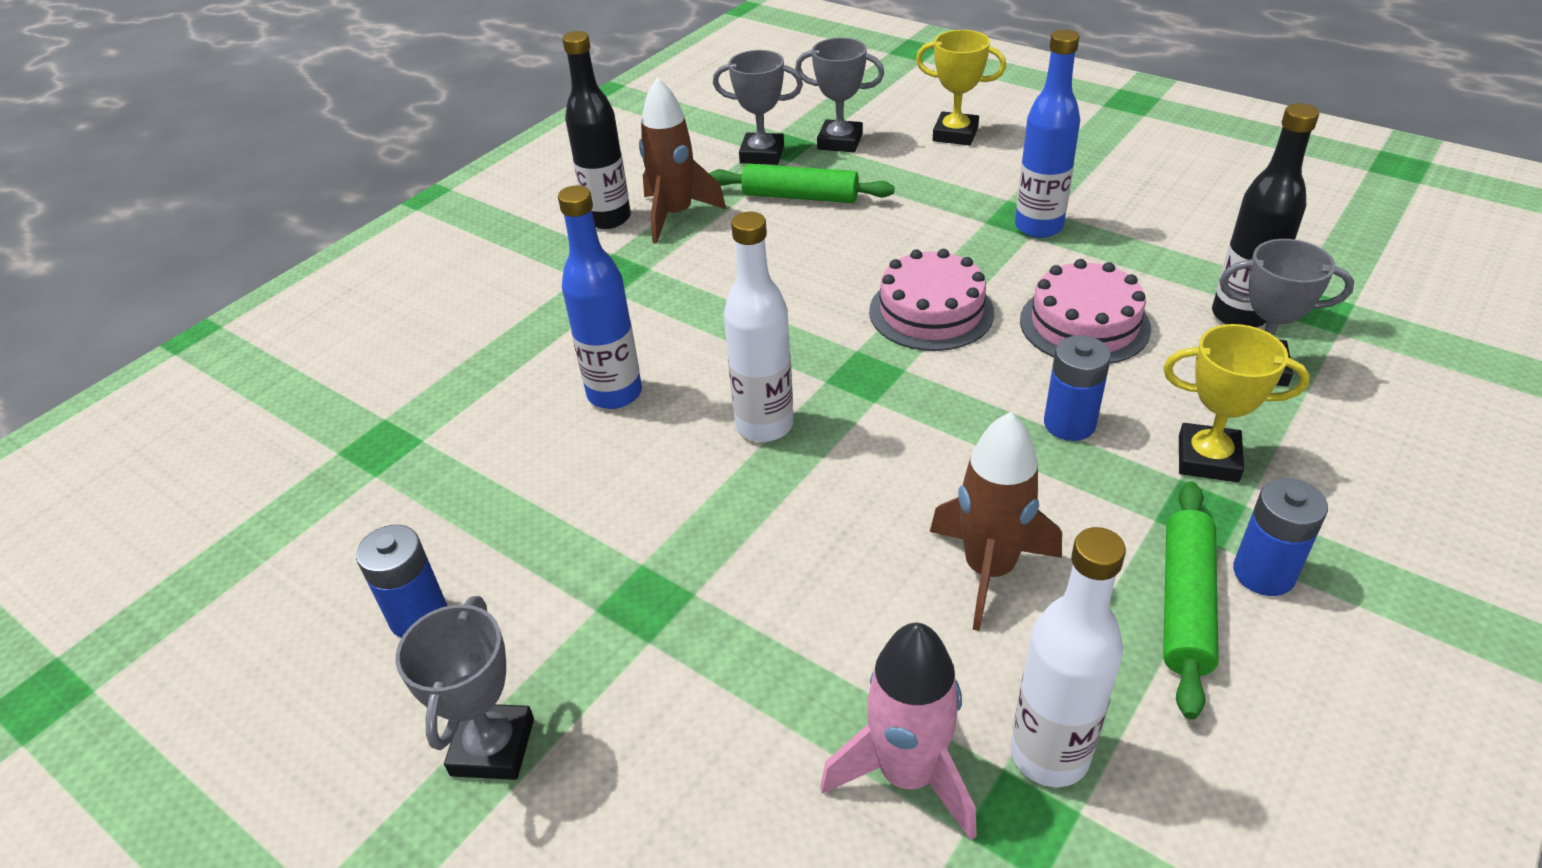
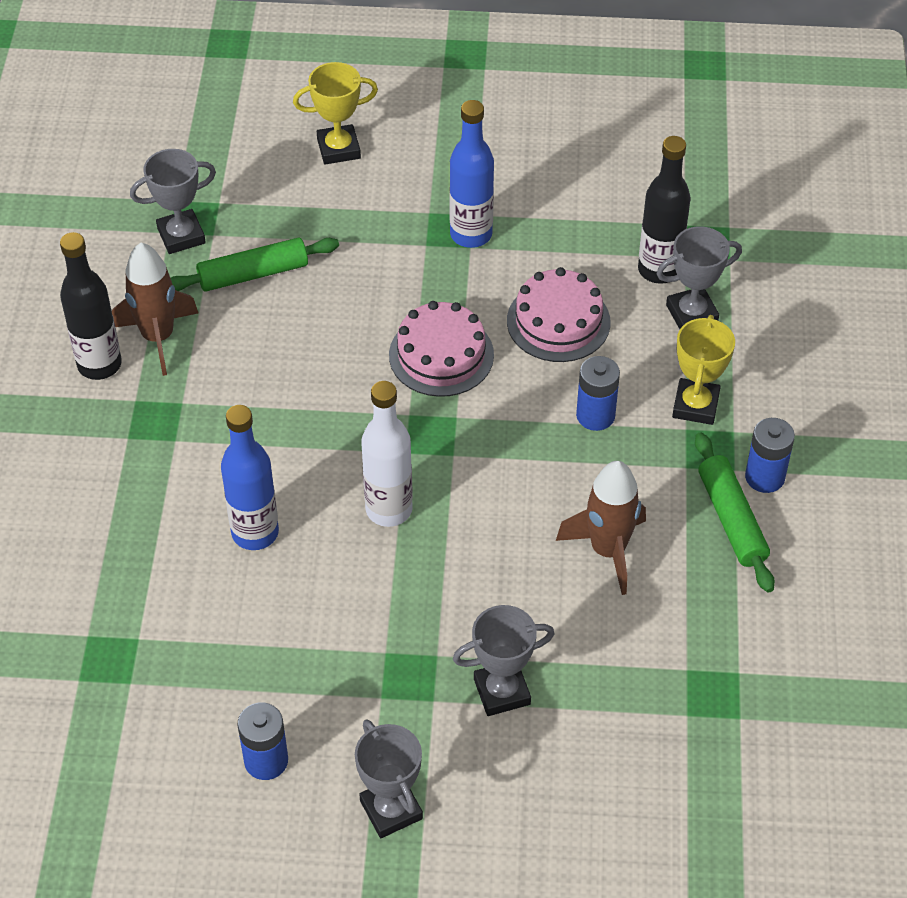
camera: 35 degrees left, 10 degrees up
(840, 142) = (242, 194): grey trophy -> grey trophy (502, 691)
(907, 774) = (639, 699): pink rocket -> none
(1049, 754) = (706, 649): white bottle -> none
(1208, 459) = (695, 405): yellow trophy -> yellow trophy turned 60 degrees counterclockwise

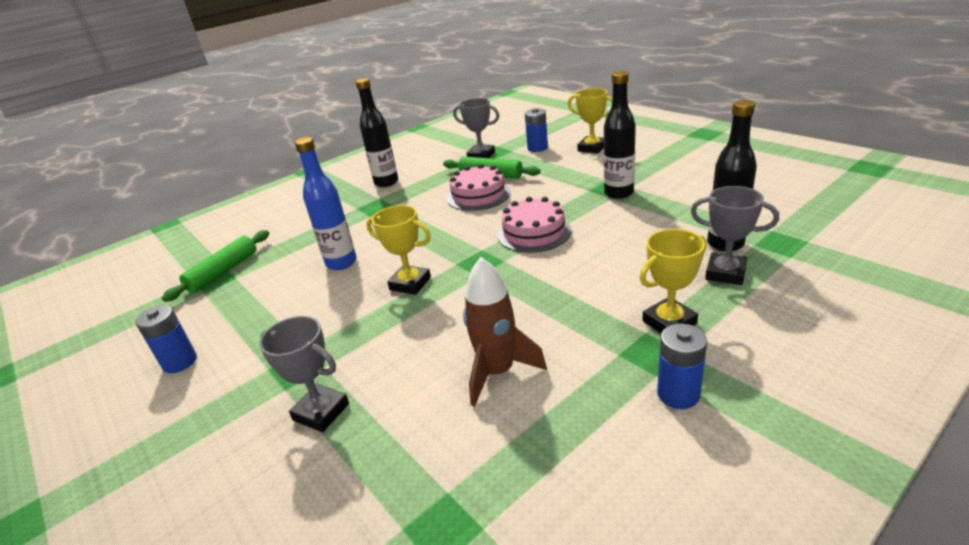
camera: 50 degrees right, 20 degrees down
(158, 337) = (421, 182): brown rocket -> none
(389, 509) = (410, 283): white bottle -> yellow trophy
(391, 810) = (172, 434): grey trophy -> none
(471, 234) = (618, 193): blue bottle -> black bottle
(558, 321) = (623, 243): pink cake -> pink cake (478, 195)
(595, 415) = (588, 296): blue battery -> blue battery (537, 148)
(731, 519) = (615, 407): green rolling pin -> green rolling pin (223, 272)

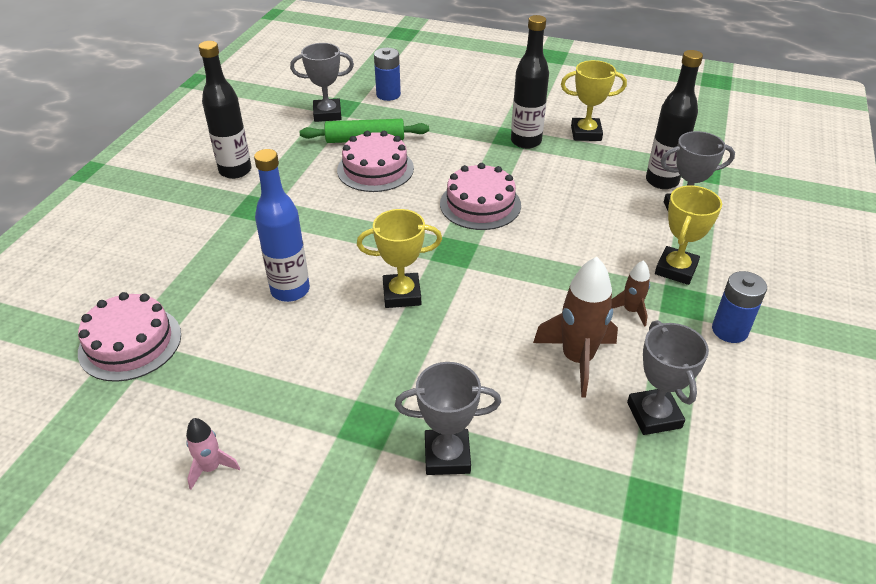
camera: 35 degrees left, 10 degrees up
(180, 362) = (211, 468): blue battery -> pink rocket
(223, 272) = (130, 343): green rolling pin -> pink cake
(522, 446) = (654, 415): none -> grey trophy
(588, 346) = (631, 311): none -> brown rocket
(592, 148) = (451, 87): yellow trophy -> yellow trophy (586, 133)

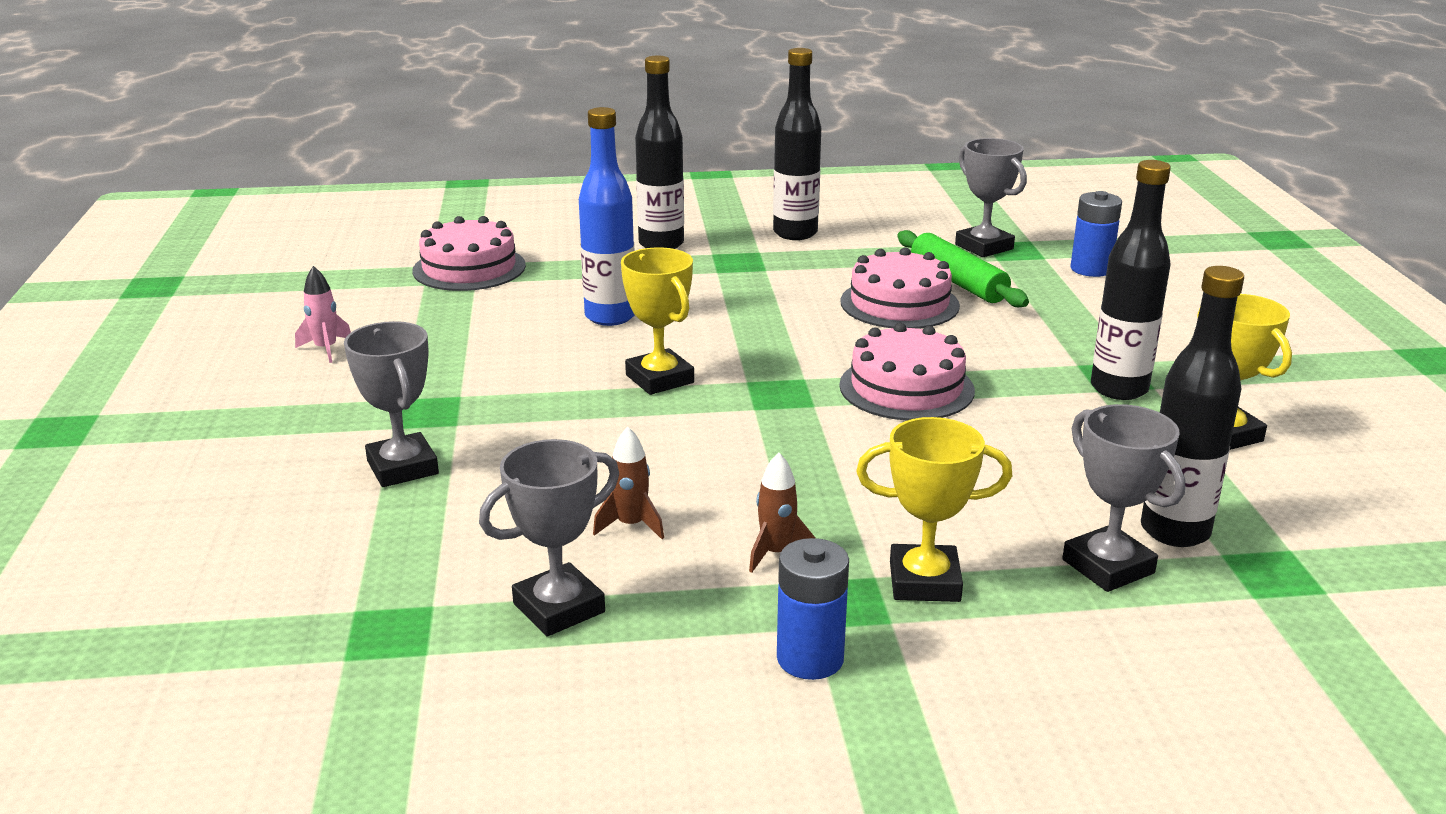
camera: 65 degrees right, 15 degrees down
(191, 232) = (661, 244): none -> black bottle
(577, 359) = (631, 525): brown rocket -> brown rocket, size x0.53

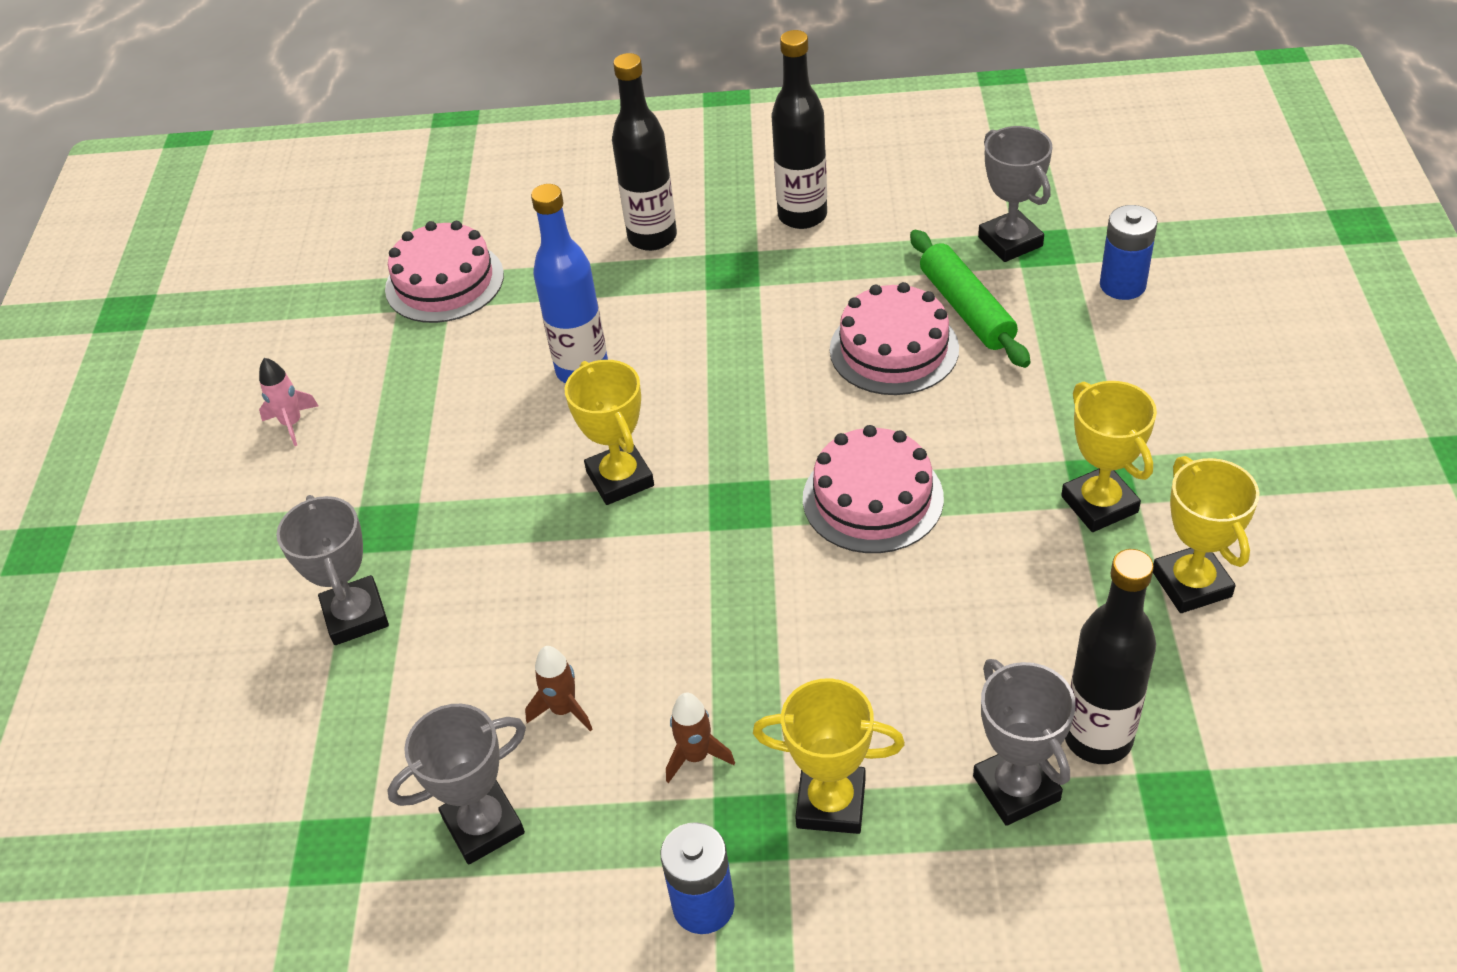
camera: 10 degrees right, 20 degrees up
(1119, 389) = (1099, 504): black bottle -> yellow trophy

